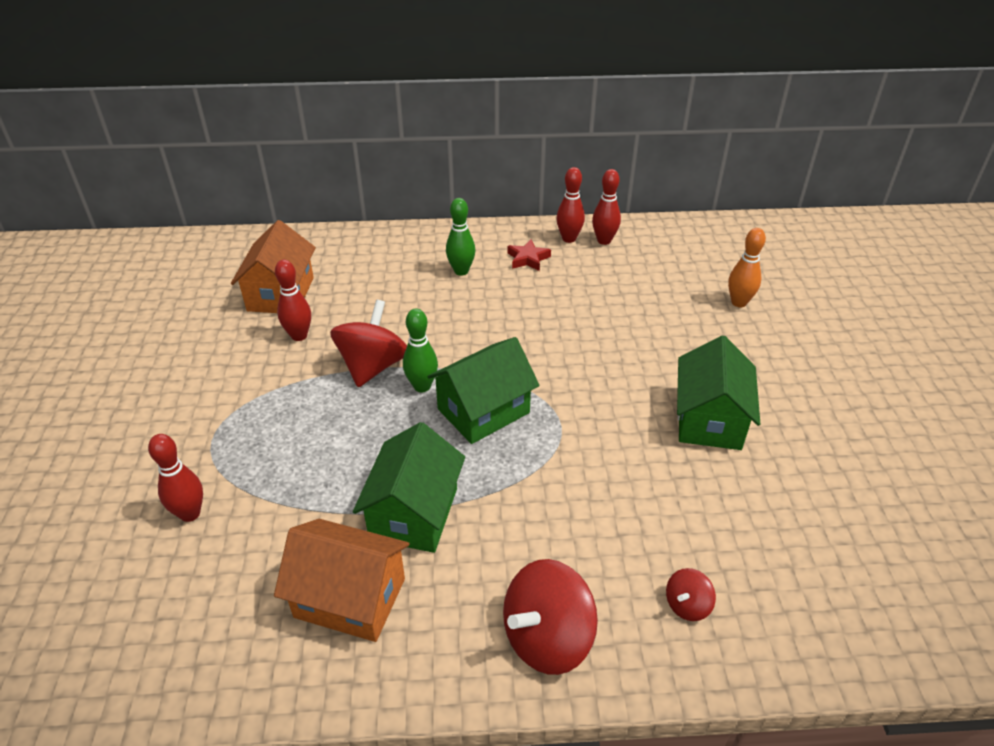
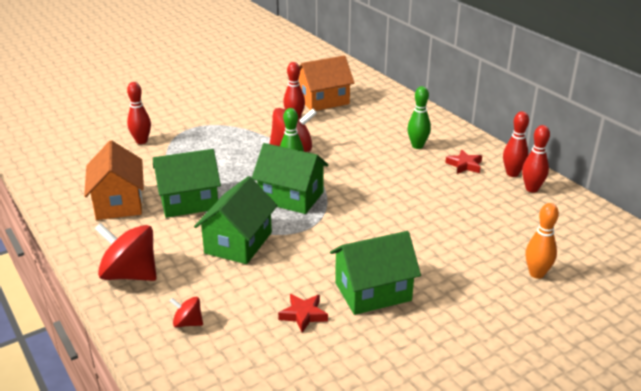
camera: 60 degrees right, 10 degrees down
(548, 496) = (238, 243): none -> green house
(722, 490) = (303, 315): none -> red star

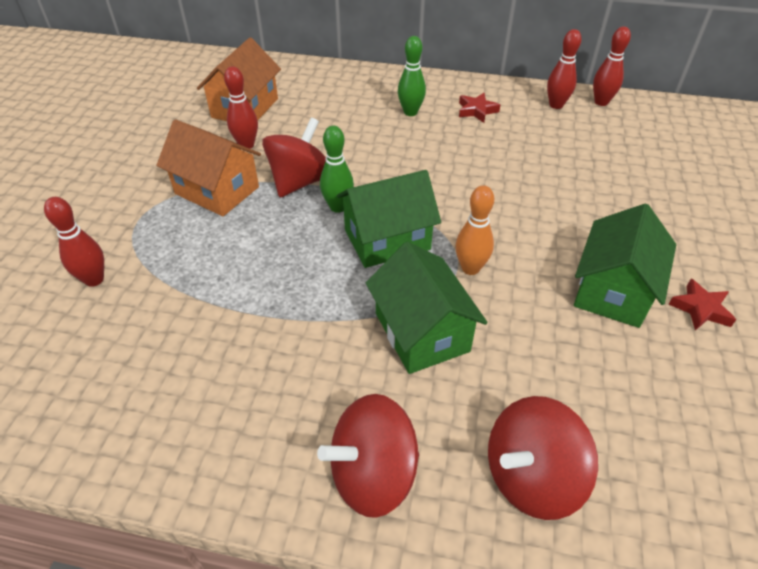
camera: 45 degrees left, 15 degrees up
(119, 203) = (200, 387): orange house -> orange house (217, 190)
(188, 323) = (531, 476): red spinning top -> red spinning top, size x2.04
(189, 202) = (288, 321): green house -> none
(303, 315) = (606, 365): red star -> red star (700, 309)
(512, 174) = (522, 98): red bowling pin -> red bowling pin (601, 102)
(536, 274) = (678, 182): orange bowling pin -> orange bowling pin (470, 268)

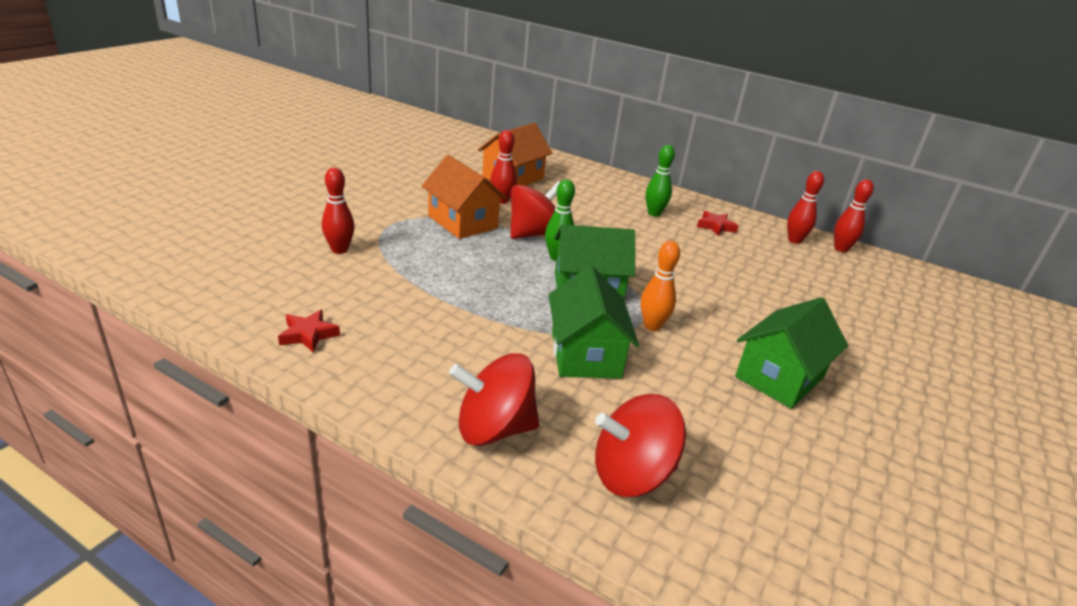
camera: 15 degrees right, 15 degrees down
(700, 309) = (862, 414): red star -> red star (308, 335)

